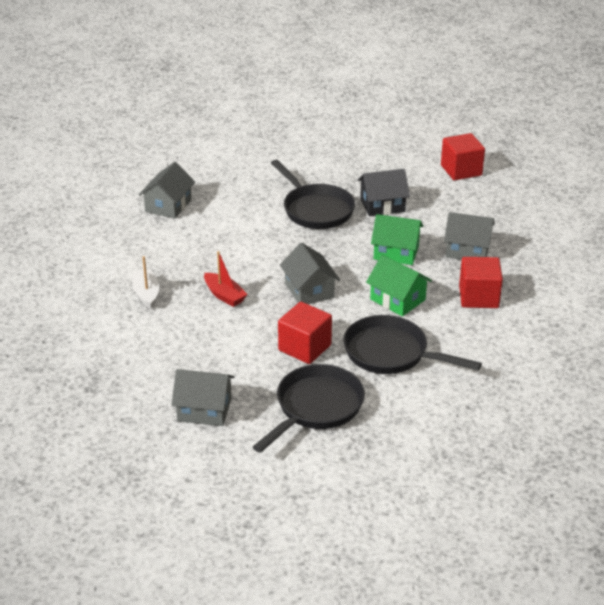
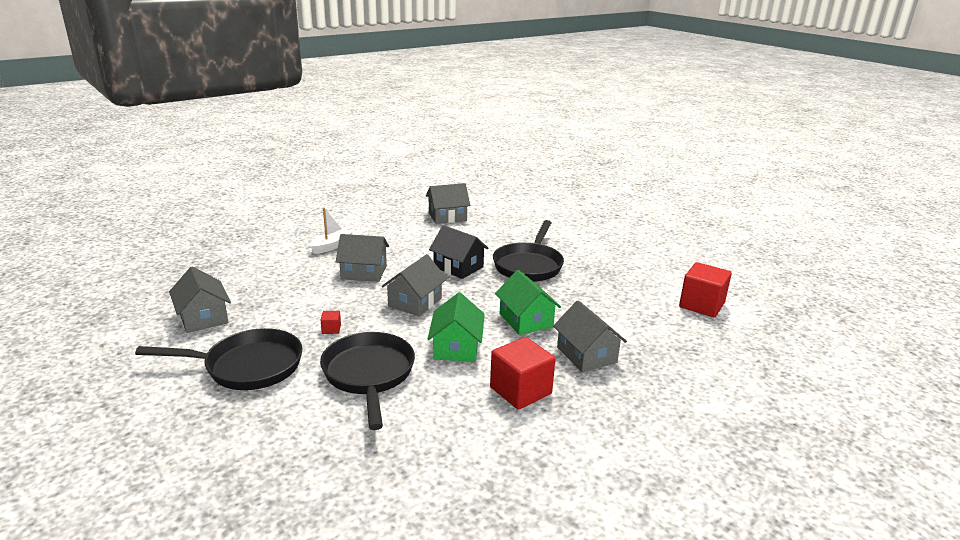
camera: 50 degrees right, 10 degrees down
(224, 295) = (364, 272): red boat -> grey house
(305, 348) = (331, 329): red cube -> red cube, size x0.43
(382, 205) = (583, 289): black house -> black house (458, 267)

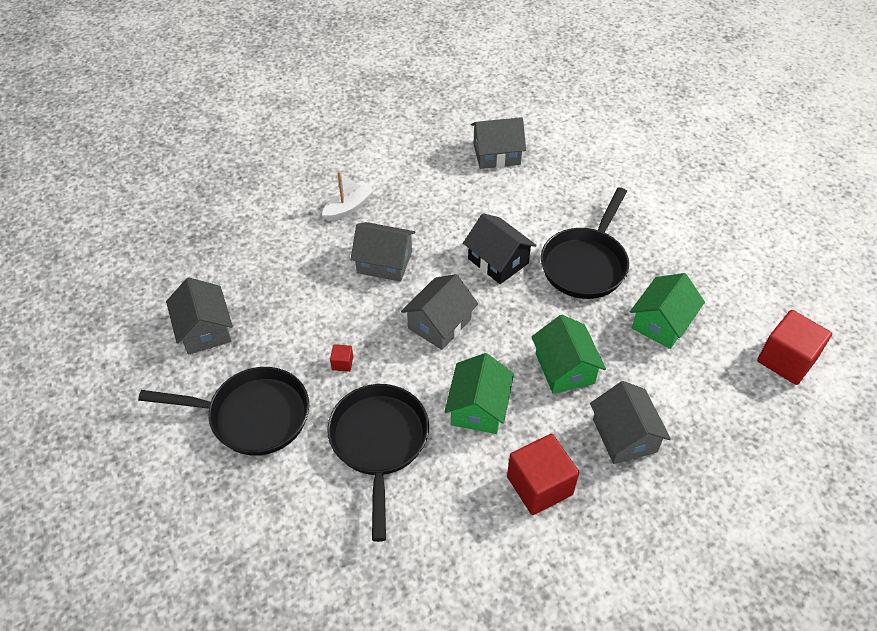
camera: 10 degrees right, 25 degrees up
(597, 291) = (661, 323): none -> green house

